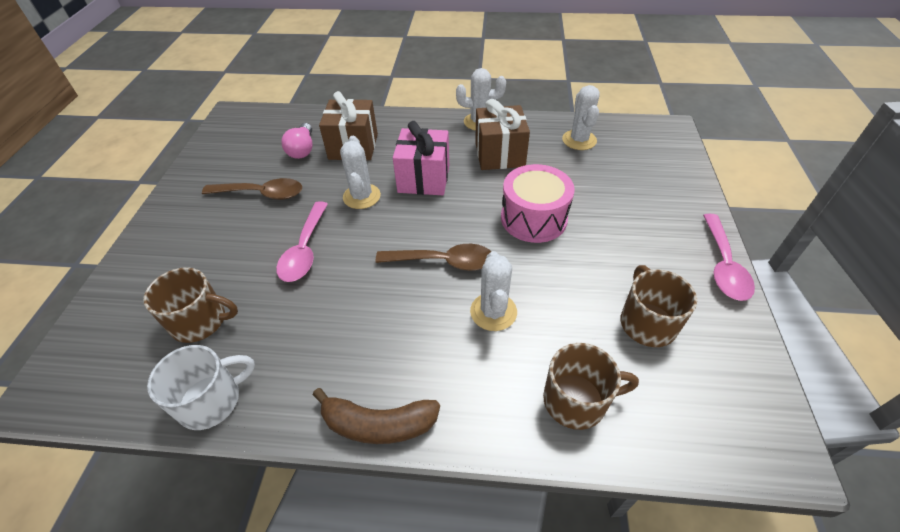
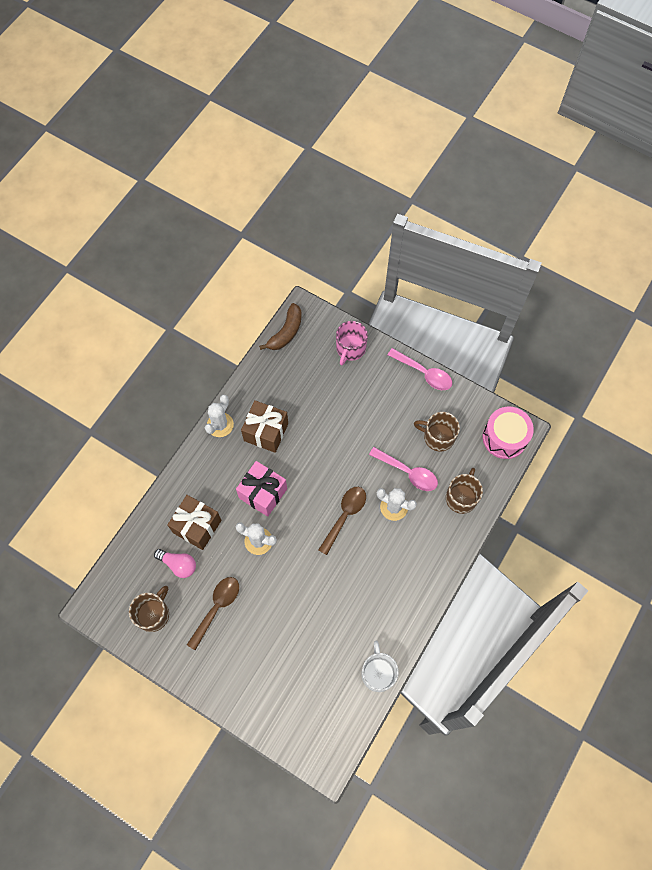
camera: 65 degrees left, 20 degrees up
(200, 321) = (319, 670): brown mug -> brown mug (153, 614)
(305, 250) = (290, 594): pink spoon -> pink spoon (408, 472)
(378, 424) = (430, 593): brown banana -> brown banana (286, 332)
(533, 218) = (337, 446): pink drum -> pink drum (504, 437)
(579, 140) = (281, 373): white cactus -> none
(671, 181) = (350, 348): none -> pink mug

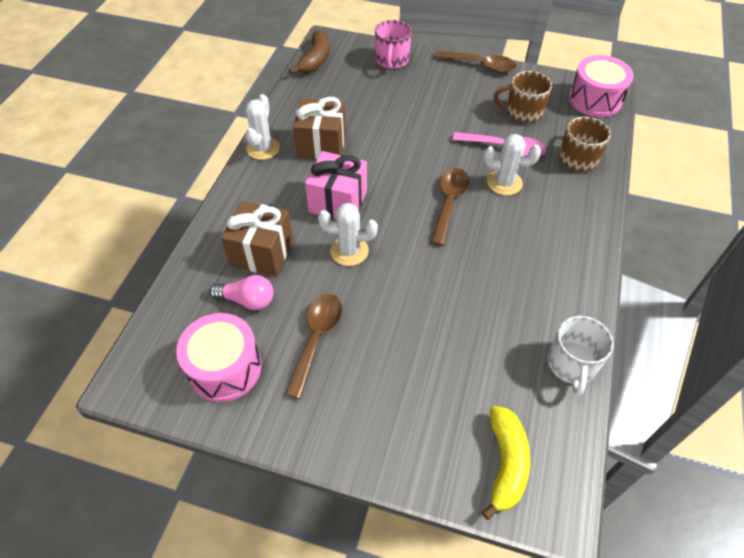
camera: 15 degrees left, 15 degrees down
(153, 614) = (225, 368): brown mug -> pink drum
(308, 728) = (505, 463): none -> yellow banana
(378, 673) = (572, 364): white mug -> white mug turned 150 degrees counterclockwise
(424, 373) = (480, 65): pink spoon -> brown spoon

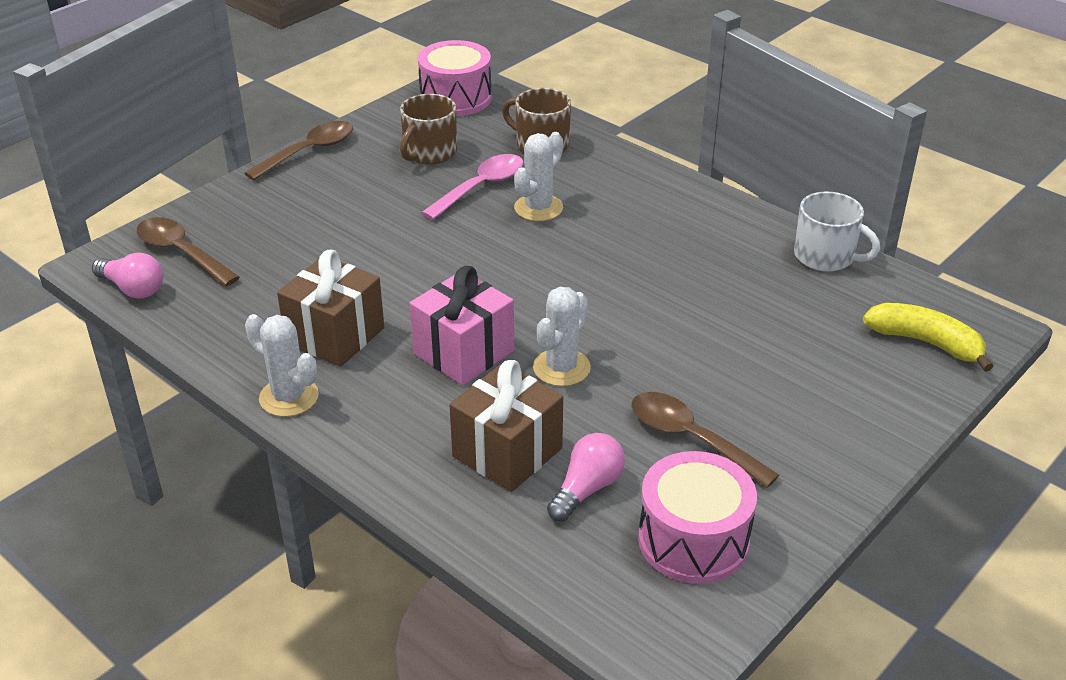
camera: 65 degrees left, 15 degrees down
(315, 60) = (133, 289): brown banana -> pink light bulb
(392, 60) = (216, 218): pink mug -> none
(449, 203) = (540, 260): brown spoon -> brown spoon (182, 253)

